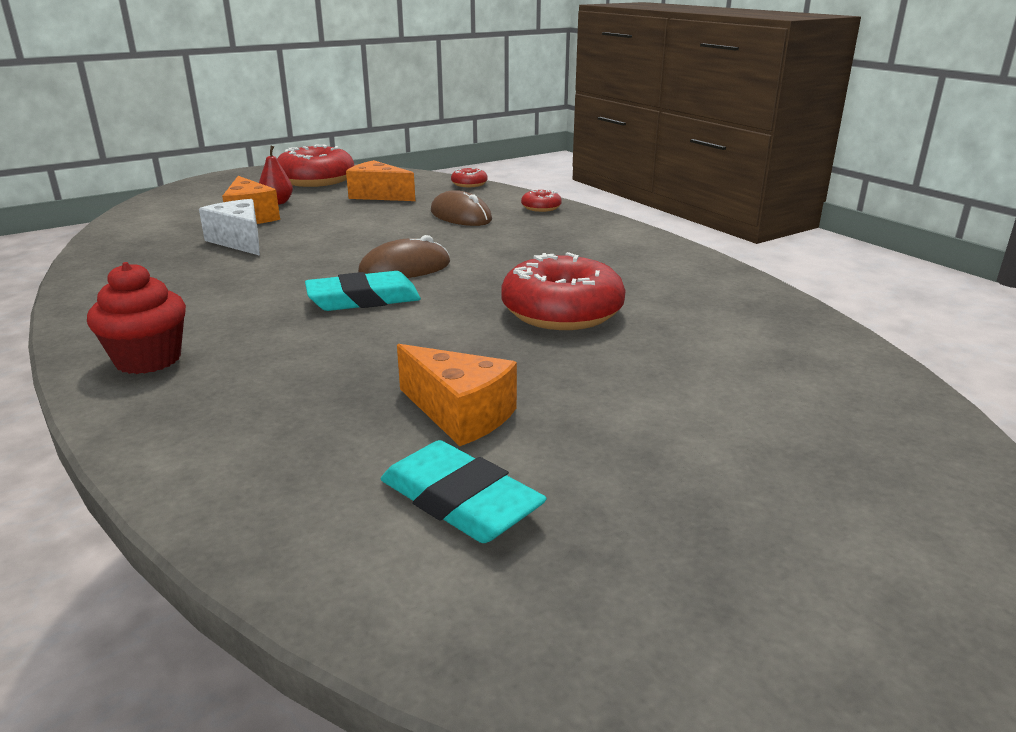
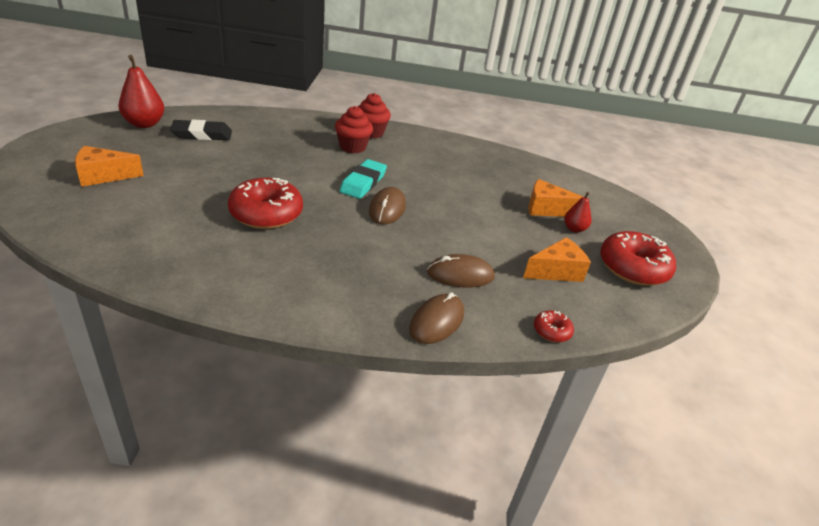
camera: 125 degrees right, 10 degrees up
(240, 241) = (497, 190): white cheese -> none
(247, 348) = (352, 147): none -> red cupcake
(460, 414) = (238, 154): orange cheese -> orange cheese (103, 176)
(460, 501) = (202, 134): turquoise eraser -> black eraser
(541, 208) = (436, 321): red donut -> brown mouse
(567, 622) = (144, 124): none -> red pear

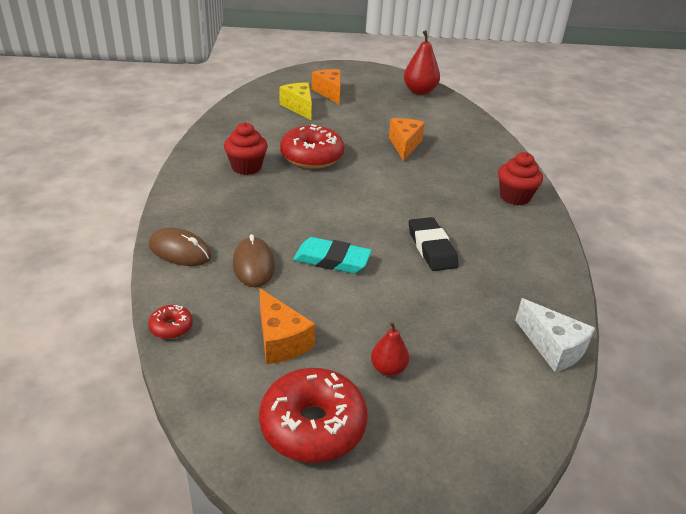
camera: 85 degrees right, 0 degrees up
(132, 203) = (299, 107): none -> yellow cheese
(202, 134) = (423, 114): black eraser -> black eraser (431, 248)
(352, 147) = (468, 188): red cupcake -> red cupcake (246, 167)
(363, 182) = (396, 199): turquoise eraser -> turquoise eraser (332, 260)
(387, 209) = (354, 216): brown mouse -> none
(541, 167) = (552, 347): none -> white cheese
(546, 209) = (426, 343): orange cheese -> orange cheese (404, 145)

